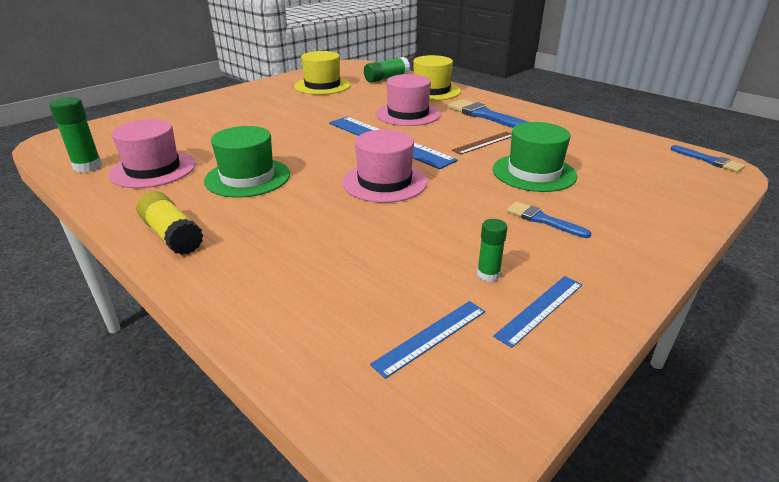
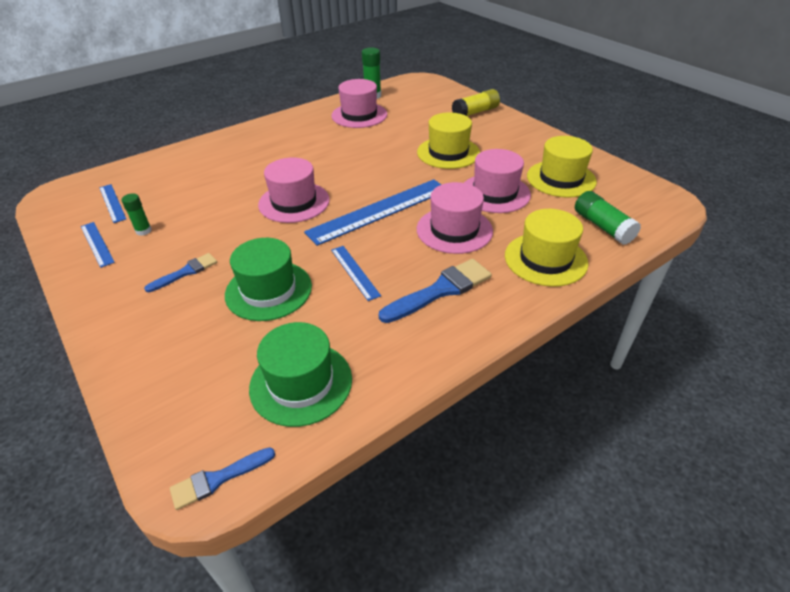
camera: 100 degrees right, 10 degrees up
(172, 235) = (265, 129): yellow glue stick -> yellow glue stick (475, 112)
(248, 177) = (330, 147): green hat -> green hat (301, 383)
(272, 120) = (448, 153): none -> yellow hat
(348, 103) = (495, 193): none -> pink hat
(484, 143) = (355, 272): brown ruler -> blue ruler

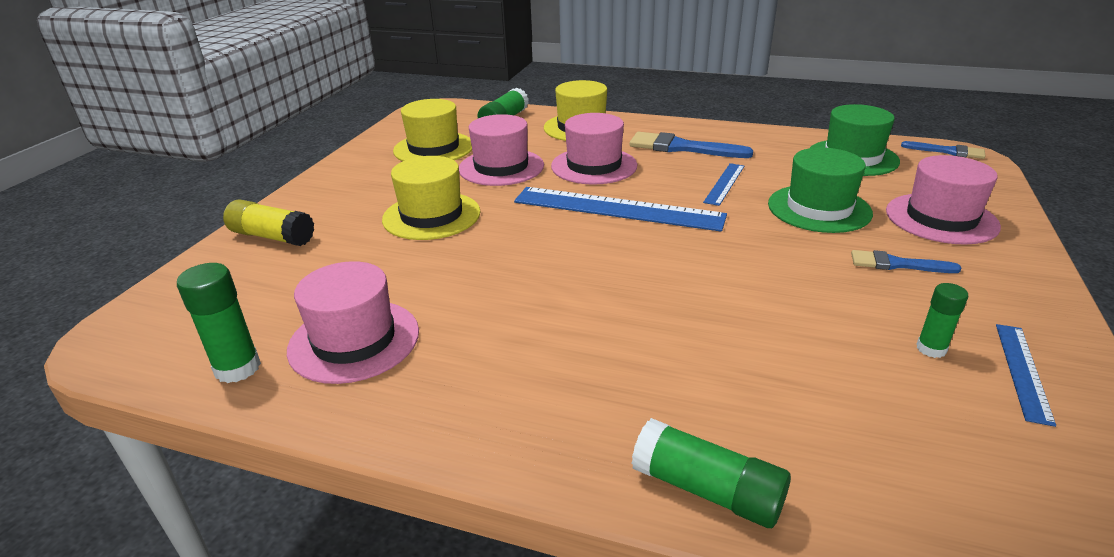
camera: 125 degrees left, 10 degrees down
(112, 203) = (975, 447): blue ruler -> none
(195, 148) = (707, 490): none -> green glue stick
(294, 202) = (684, 266): pink hat -> pink hat (941, 218)

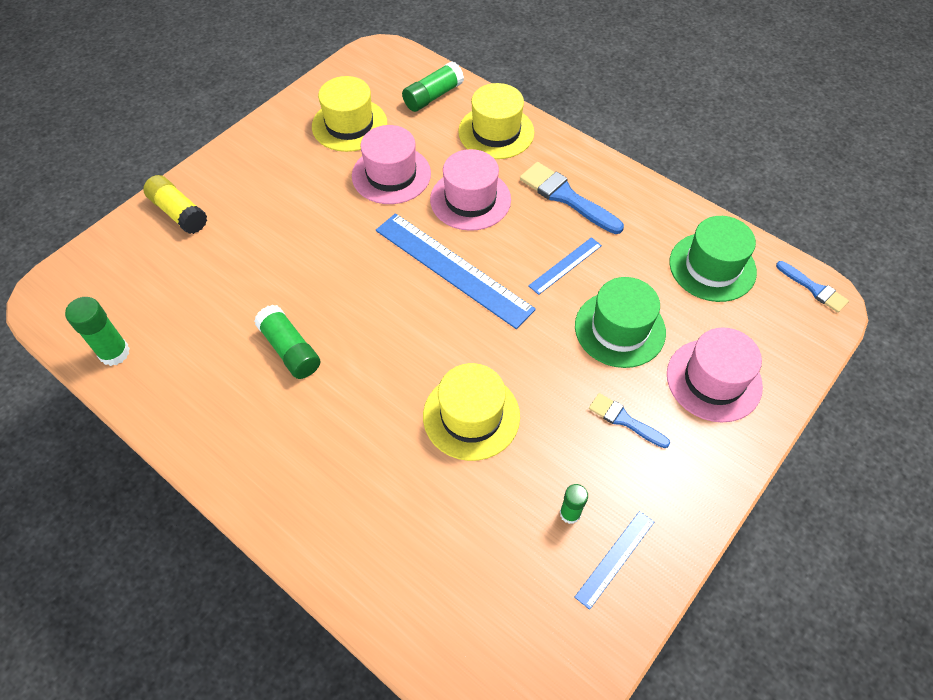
camera: 20 degrees right, 25 degrees up
(354, 340) = (193, 353): pink hat -> none
(431, 216) = (304, 226): yellow hat -> yellow hat (471, 416)
(707, 490) = (337, 563): green glue stick -> green glue stick (290, 349)

